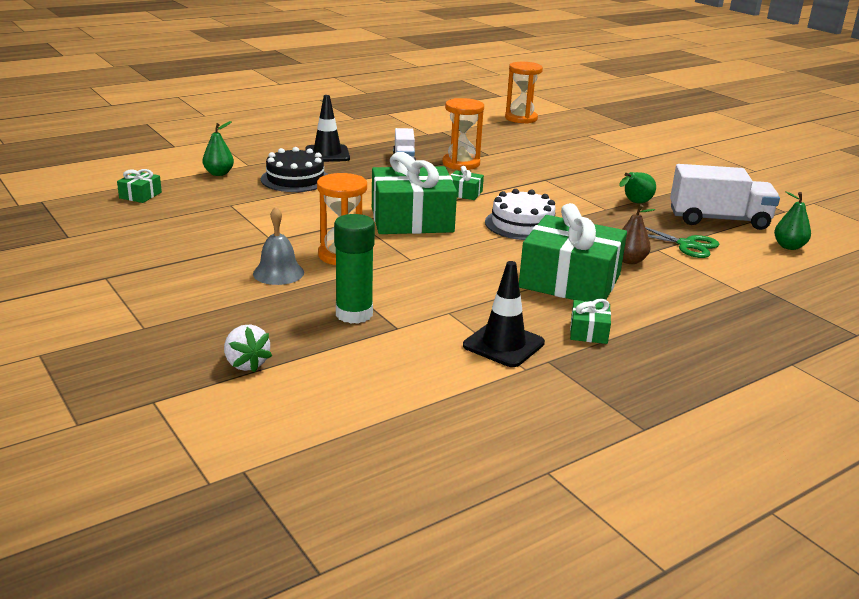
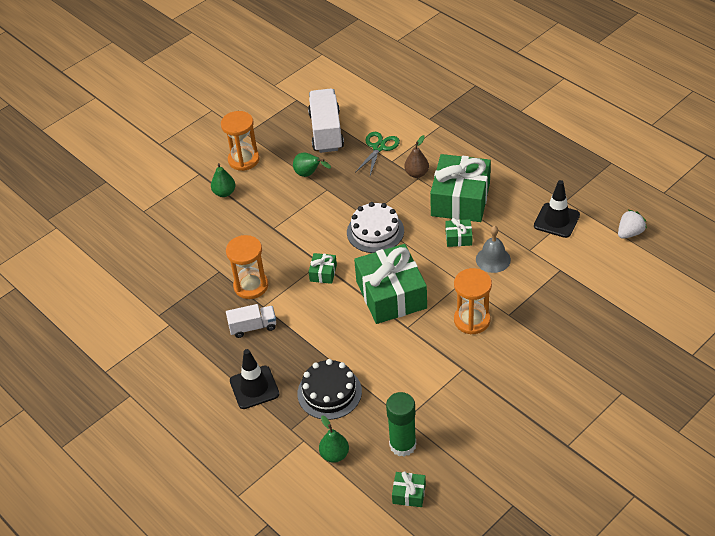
camera: 95 degrees left, 20 degrees up
(246, 364) = (635, 327): white strawberry -> white strawberry (629, 233)
(278, 273) = (515, 348): grey bell -> grey bell (493, 259)
(354, 314) = (554, 293): green glue stick -> green glue stick (402, 445)
(521, 118) = (100, 261): orange hourglass -> orange hourglass (243, 160)
(588, 331) = (524, 187): green gift -> green gift (458, 238)
(789, 246) = (362, 102): green pear -> green pear (224, 193)

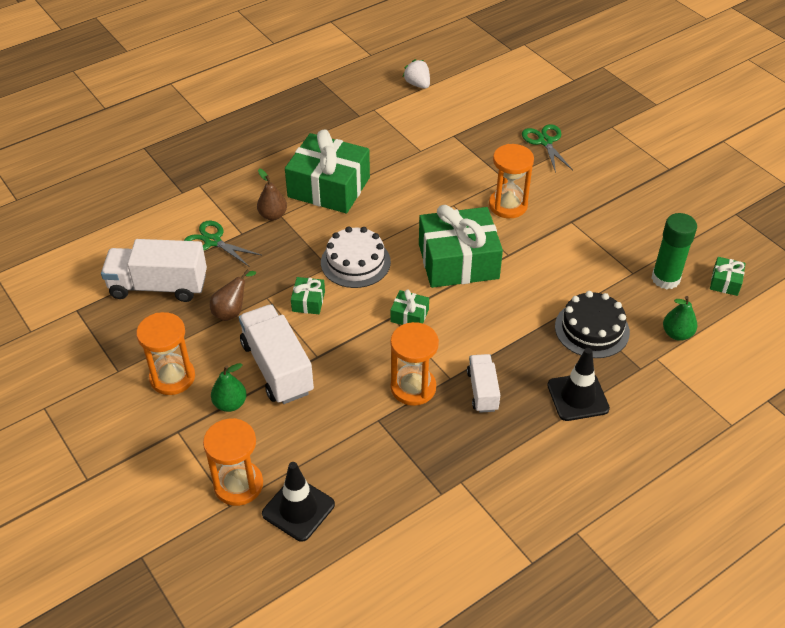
camera: 85 degrees left, 0 degrees up
(159, 211) = (238, 485): none -> orange hourglass
(259, 209) = (277, 368): none -> white truck
(309, 174) = (232, 311): green pear -> brown pear
(458, 238) = (387, 197): green gift -> green gift (308, 301)
(493, 259) = (427, 177): grey bell -> none
(556, 220) = (385, 126): black traffic cone -> black traffic cone (298, 509)
(575, 339) = (545, 141): none -> green scissors

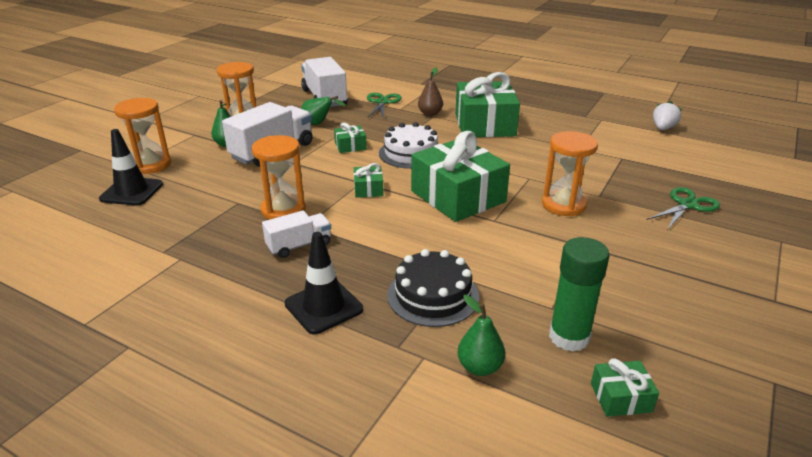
camera: 65 degrees right, 15 degrees down
(232, 311) = (318, 124): brown pear -> green pear

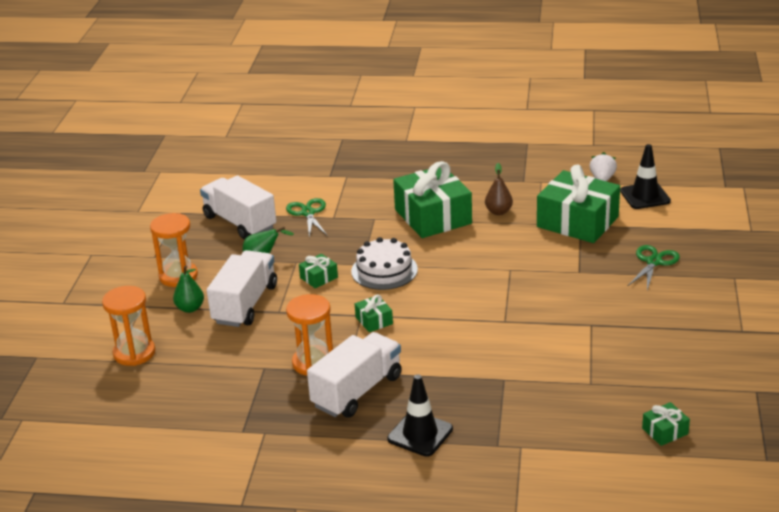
camera: 20 degrees left, 0 degrees up
(131, 192) = (148, 386): black traffic cone -> black traffic cone (645, 196)
(299, 245) = (357, 391): white truck -> white truck, size x1.75
(430, 114) = (369, 216): brown pear -> brown pear (498, 211)
(433, 295) = (497, 400): black cake -> none
(458, 196) = (459, 306): green gift -> green gift (577, 222)
(479, 367) = (563, 441): green pear -> none
(563, 205) = (554, 290): orange hourglass -> none
(569, 337) = (613, 401): green glue stick -> none

